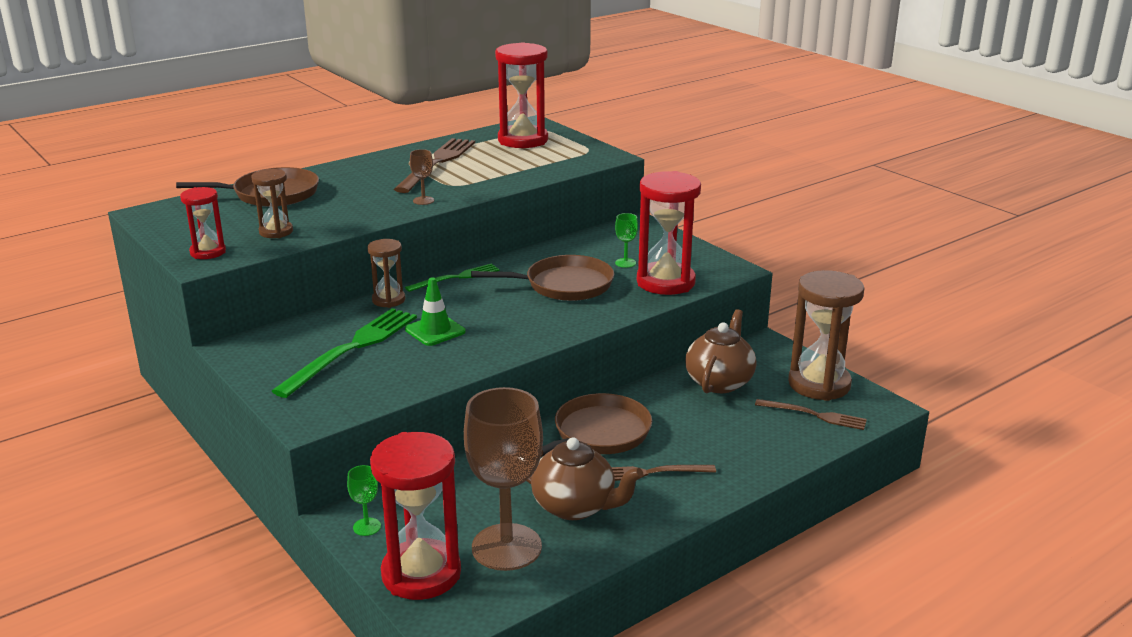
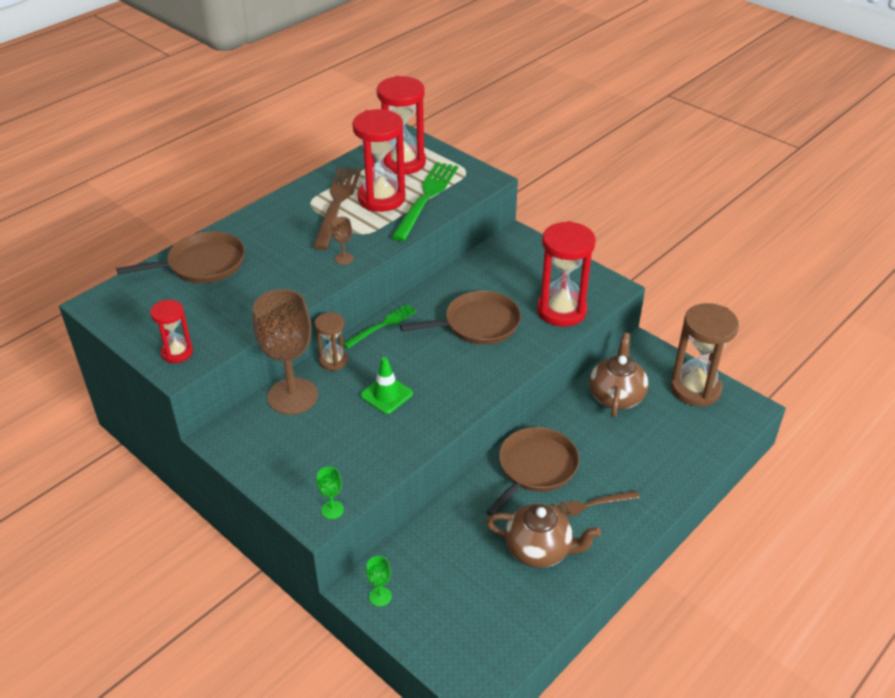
camera: 10 degrees left, 15 degrees up
(276, 232) = (227, 317): brown hourglass -> none
(351, 349) = (323, 427): green fork -> green fork (426, 198)
(421, 574) = (440, 639): red hourglass -> red hourglass (381, 198)
(506, 547) = (498, 601): brown goblet -> brown goblet (292, 396)
(625, 263) = (521, 289): green goblet -> green goblet (332, 510)
(814, 415) = (699, 424): brown fork -> none

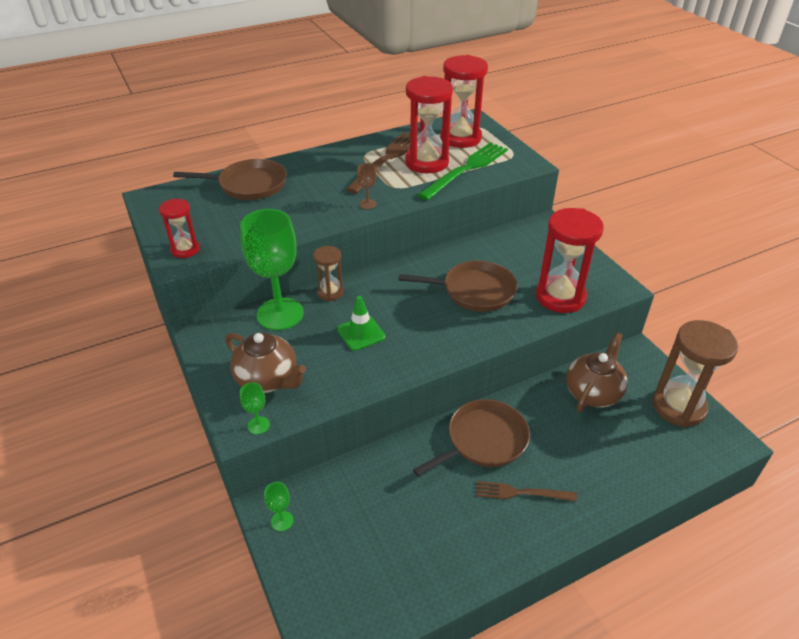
camera: 20 degrees right, 0 degrees up
(292, 396) = (280, 314): brown goblet -> green goblet
(382, 326) = (388, 272): green fork -> none
(539, 550) = (452, 523): brown teapot -> brown teapot (268, 380)

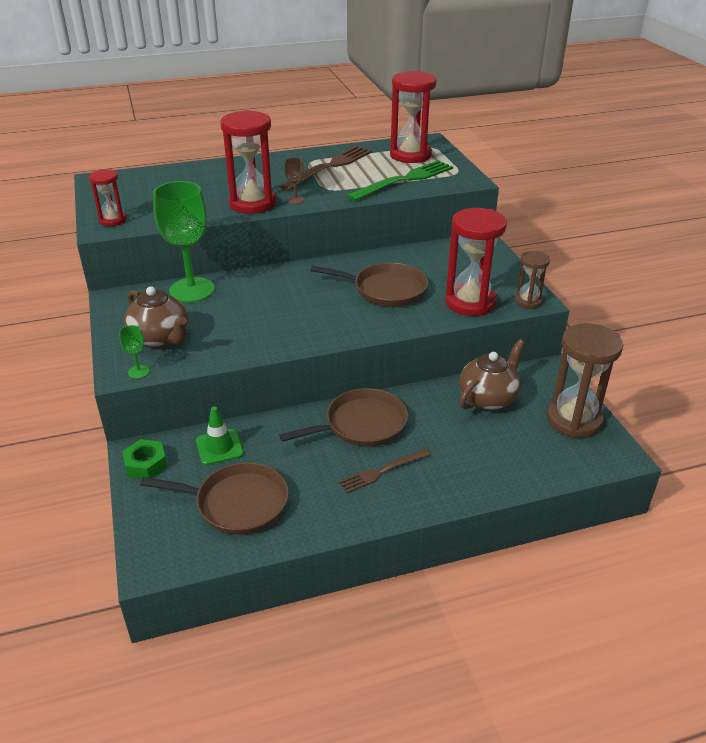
camera: 10 degrees right, 5 degrees down
(249, 185) = (191, 177): brown pan -> brown pan (237, 503)
(282, 521) = (146, 464): green goblet -> green nut
(330, 292) = (245, 278): brown hourglass -> brown hourglass (528, 301)
(361, 333) = (261, 312): green traffic cone -> green traffic cone (219, 447)
(426, 162) = (367, 172): red hourglass -> red hourglass (252, 204)
(521, 493) = (382, 471): brown fork -> brown fork turned 45 degrees counterclockwise

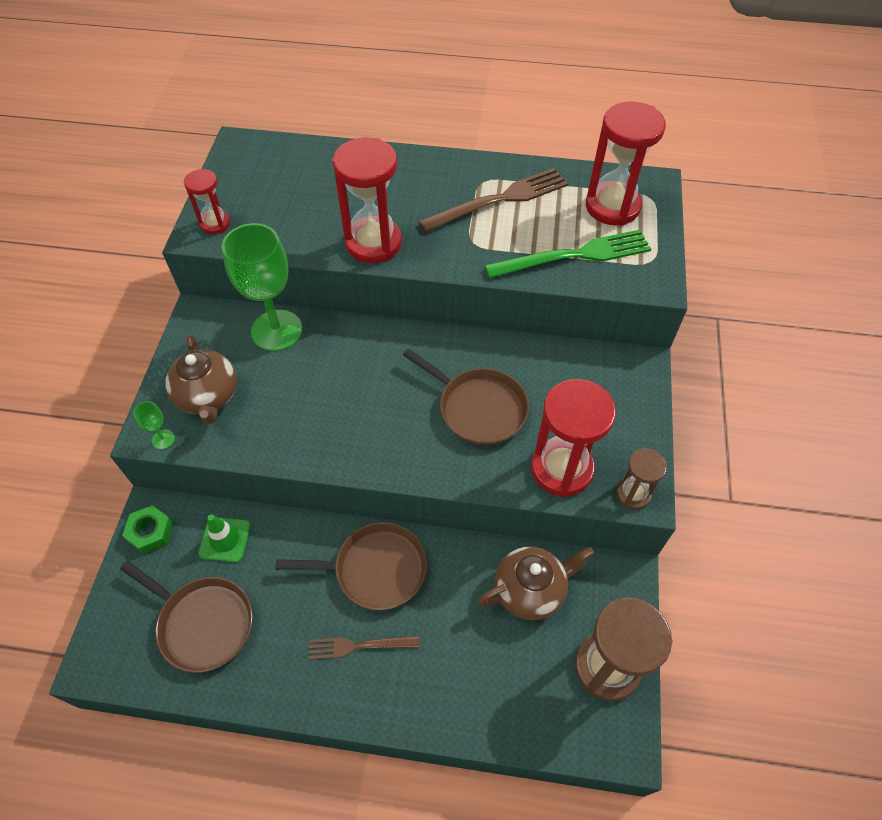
camera: 25 degrees right, 20 degrees up
(295, 200) = (424, 252): brown goblet -> none

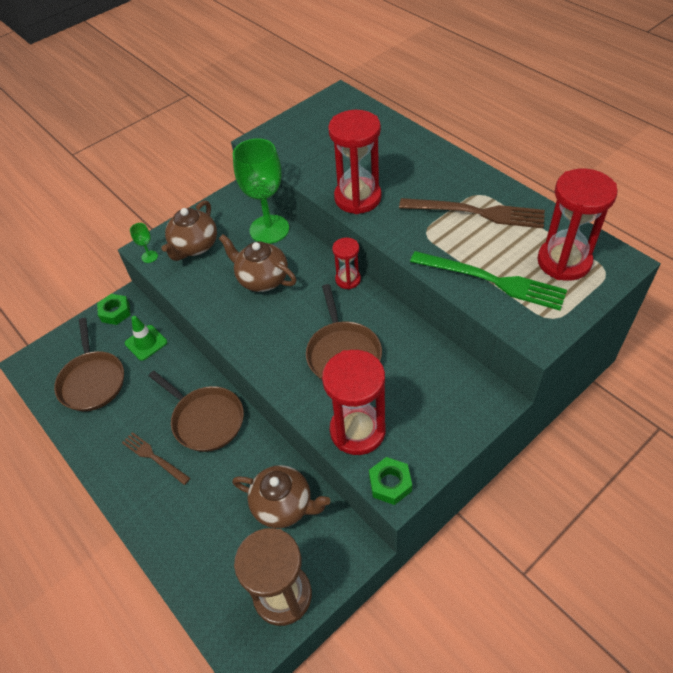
camera: 45 degrees right, 5 degrees down
(215, 223) = (275, 138): red hourglass -> red hourglass (348, 279)
(323, 386) = (262, 279): none -> brown teapot
(633, 494) = (390, 483): brown hourglass -> green nut

